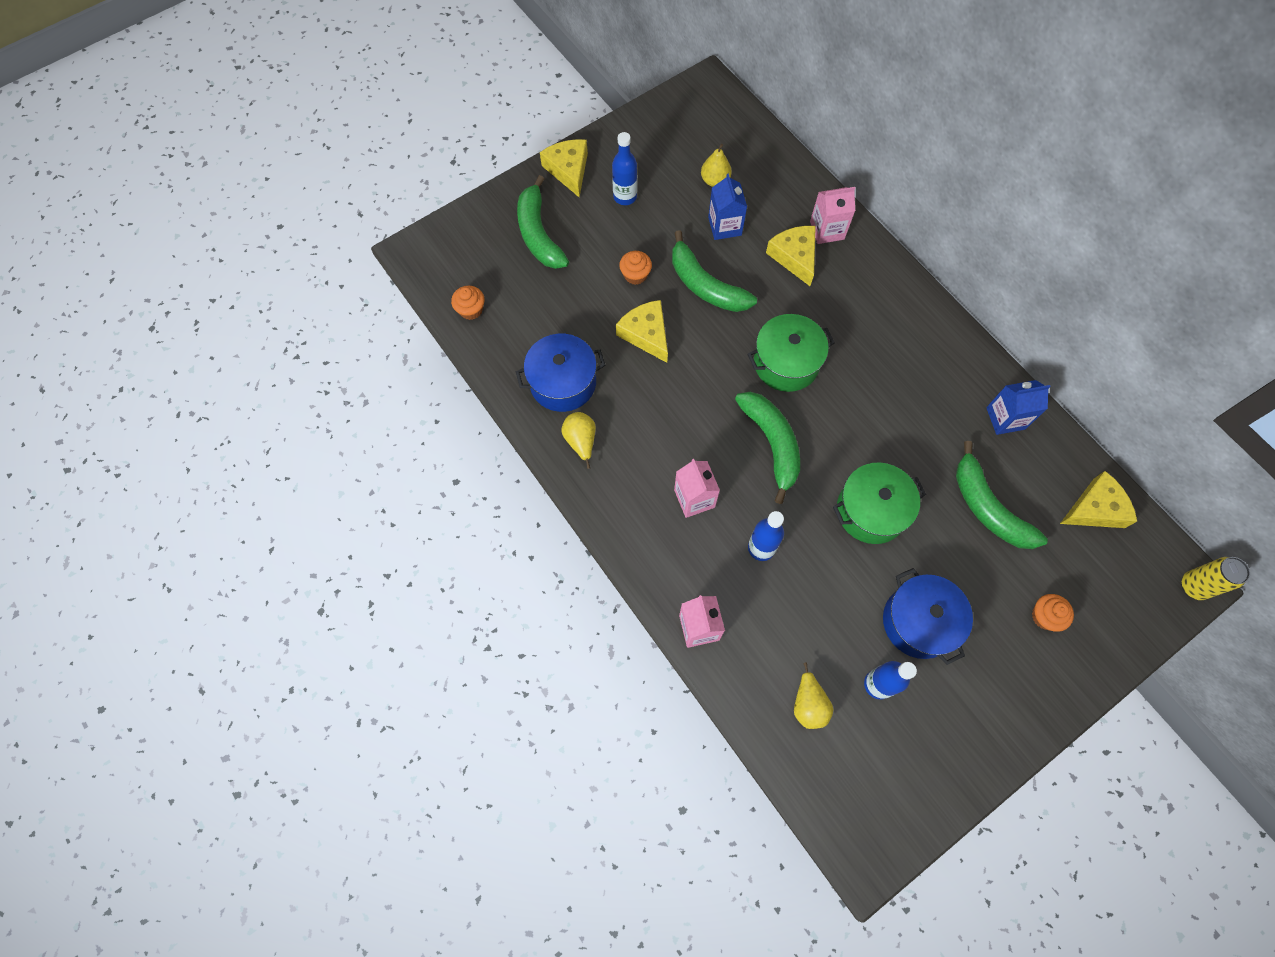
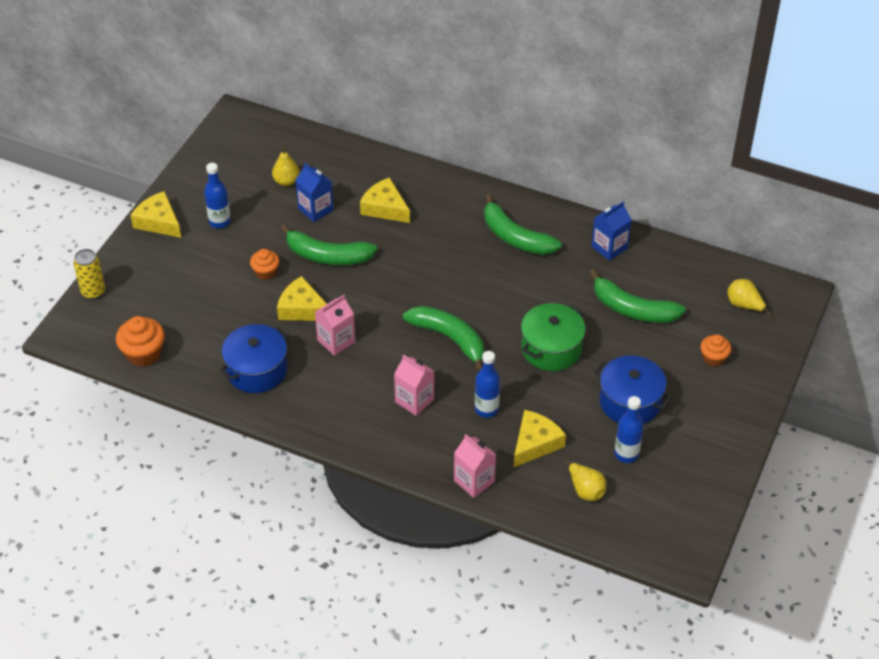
camera: 30 degrees left, 20 degrees down
(471, 310) = (143, 353): orange cupcake -> orange cupcake, size x1.57
(539, 234) = (164, 276): green banana -> green banana (515, 237)
(581, 441) = (299, 403): yellow pear -> yellow pear (744, 305)
(786, 363) = (425, 281): green pot -> none
(827, 230) = (398, 180): pink carton -> pink carton (336, 341)
(1095, 509) = (706, 276): yellow cheese -> yellow cheese (535, 443)
(1193, 586) = (799, 294): yellow can -> yellow can (93, 292)

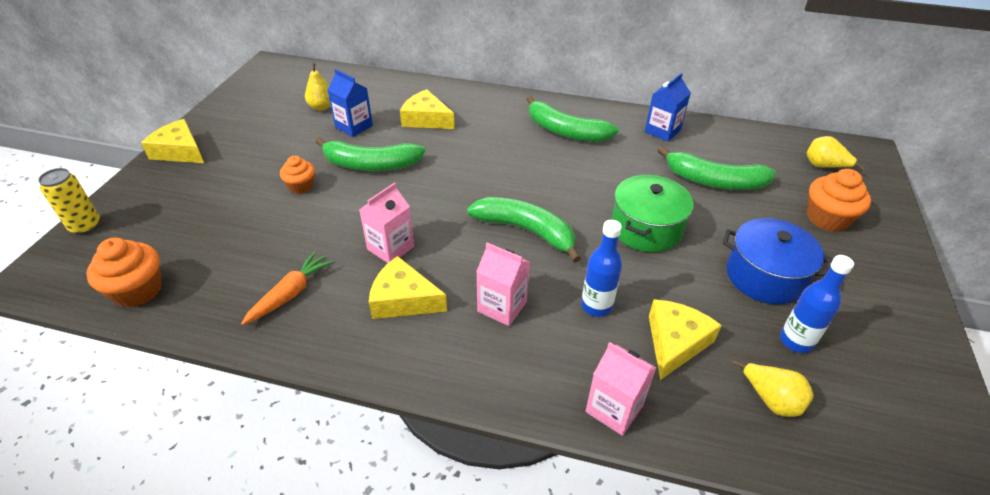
camera: 10 degrees left, 5 degrees down
(219, 221) = (249, 145): blue bottle -> none
(257, 370) = (290, 293): blue pot -> orange carrot
(302, 308) = (346, 218): yellow cheese -> yellow cheese (403, 299)
(713, 358) = (827, 218): orange cupcake -> orange cupcake, size x1.57

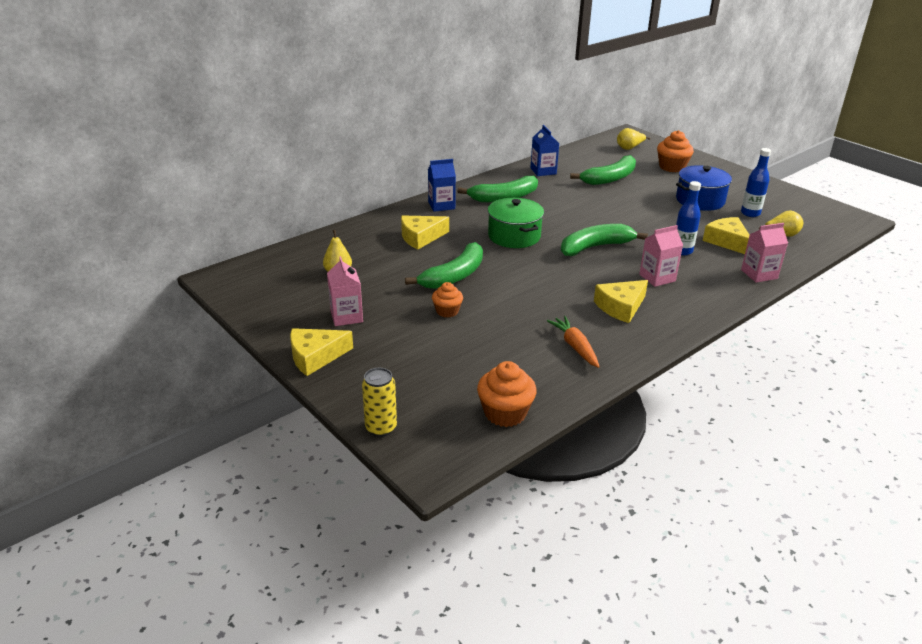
camera: 55 degrees left, 10 degrees down
(354, 126) = (390, 268): blue carton -> blue carton (441, 205)
(390, 248) = (564, 296): pink carton -> pink carton (346, 316)
(646, 228) = (631, 213): green pot -> green pot (514, 236)

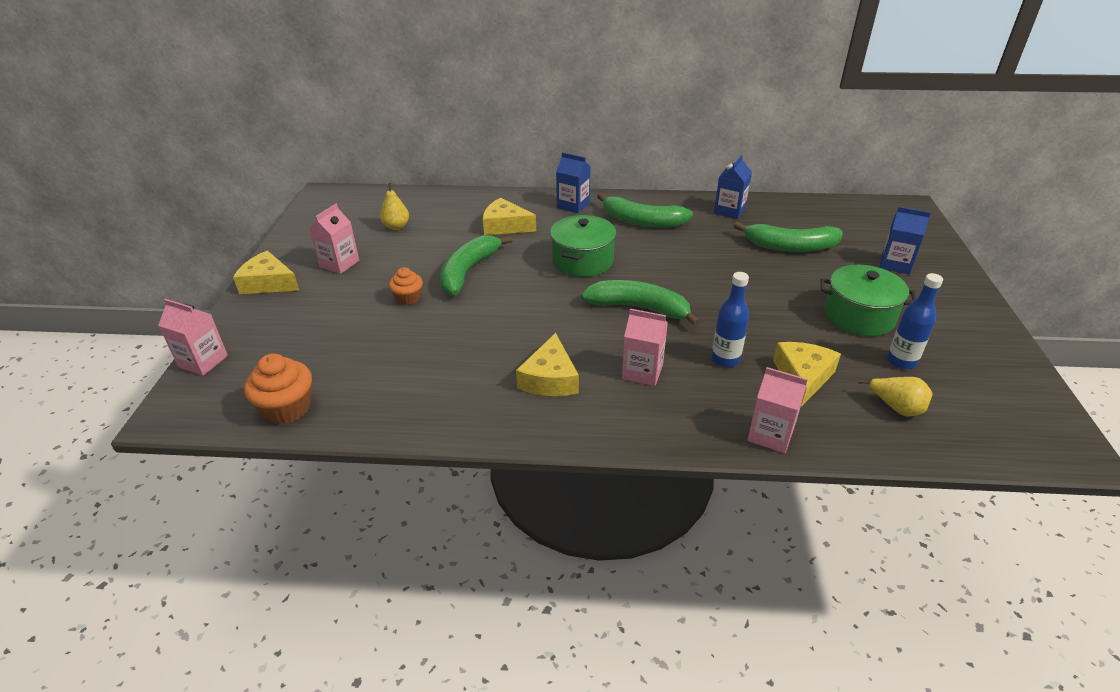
camera: 45 degrees right, 5 degrees up
(381, 428) = (203, 361): yellow can -> pink carton
(454, 276) = (468, 271): green banana -> green banana turned 120 degrees clockwise
(575, 346) = (441, 389): orange carrot -> none
(620, 307) = (550, 379): yellow cheese -> yellow cheese turned 90 degrees counterclockwise
(629, 148) = (878, 223): yellow pear -> none
(672, 167) = (895, 264): orange cupcake -> blue carton
(700, 200) = (859, 316): blue pot -> green pot

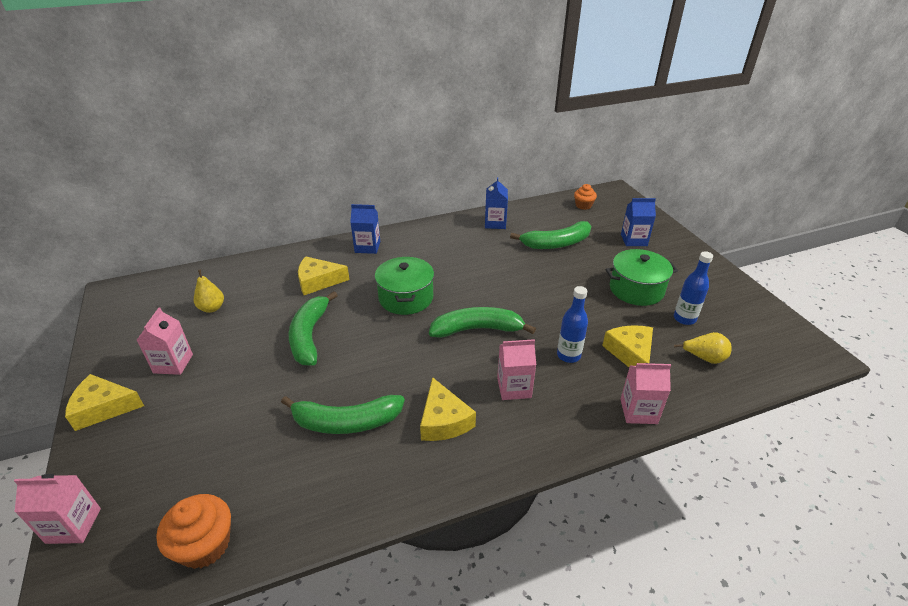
camera: 25 degrees left, 0 degrees up
(408, 298) = (266, 380): orange cupcake -> orange cupcake (583, 205)
(641, 221) = (433, 248): green banana -> green banana (346, 422)

